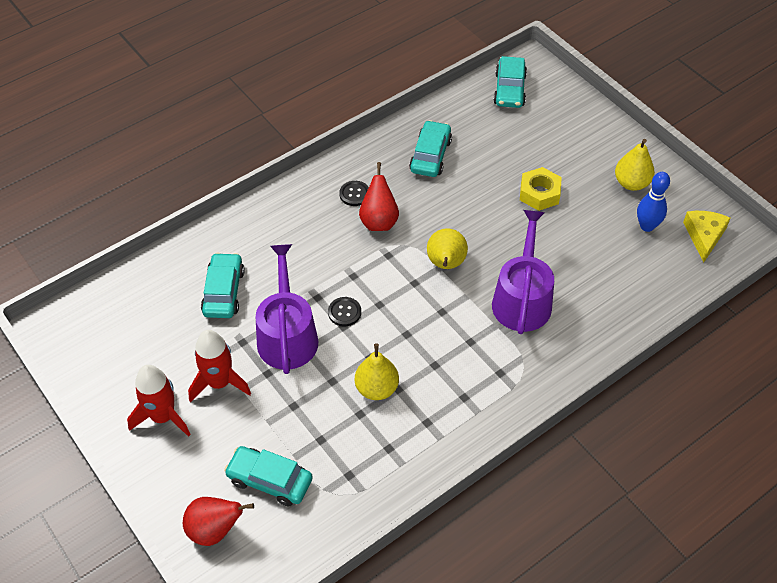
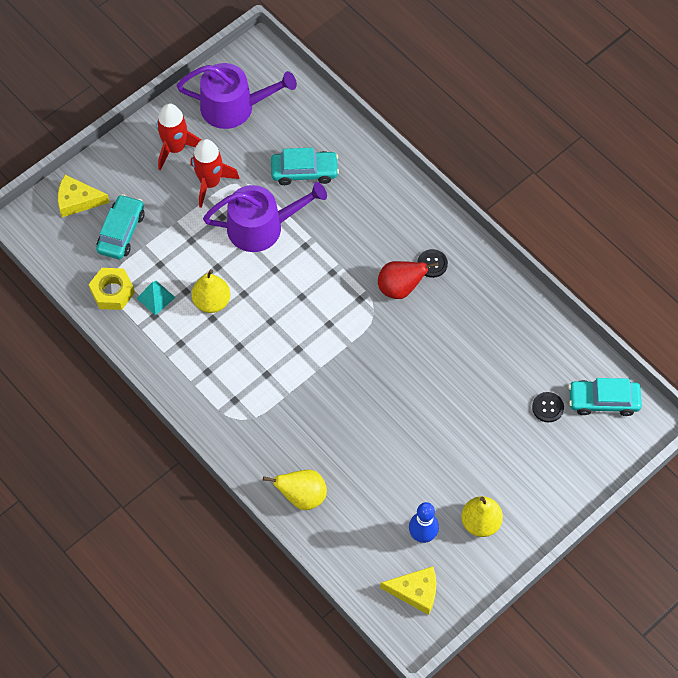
camera: 85 degrees right, 10 degrees up
(215, 530) = (77, 200): red pear -> yellow cheese
(344, 312) = (290, 269): black button -> black button (547, 407)
(365, 445) = (155, 298): none -> turquoise pyramid
(430, 155) = (493, 328): turquoise car -> none
(446, 264) = (353, 349): yellow pear -> yellow pear (302, 496)
(522, 299) = (318, 417): purple watering can -> purple watering can (234, 107)
(539, 193) = (454, 432): yellow nut -> yellow nut (112, 292)

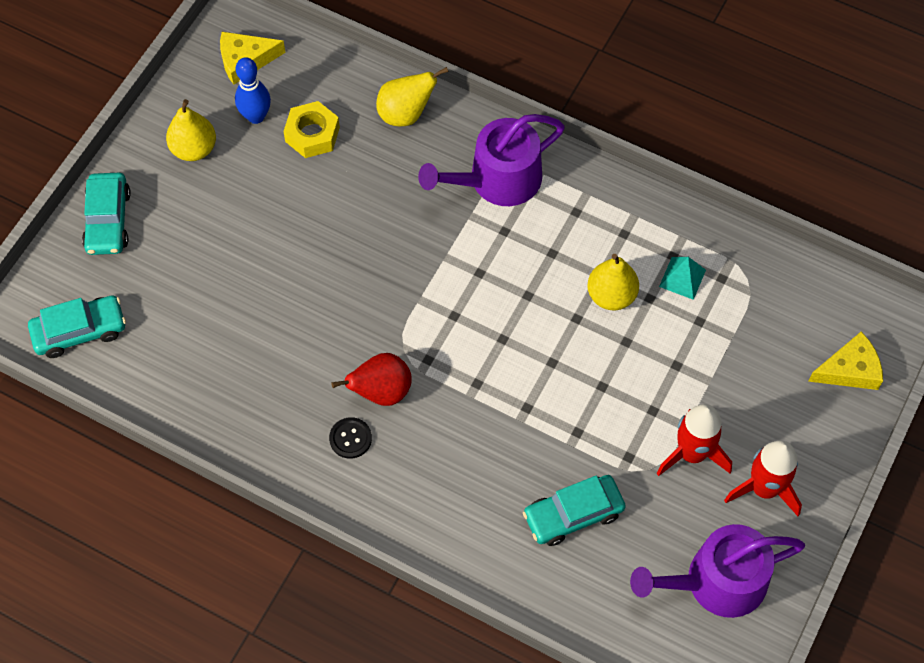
camera: 160 degrees right, 0 degrees up
(112, 292) = (738, 268): yellow nut -> yellow nut (312, 134)
(121, 232) = (770, 346): turquoise car -> turquoise car (108, 220)
(262, 227) = (594, 414): purple watering can -> purple watering can (497, 180)
(547, 407) = (148, 301): black button -> none

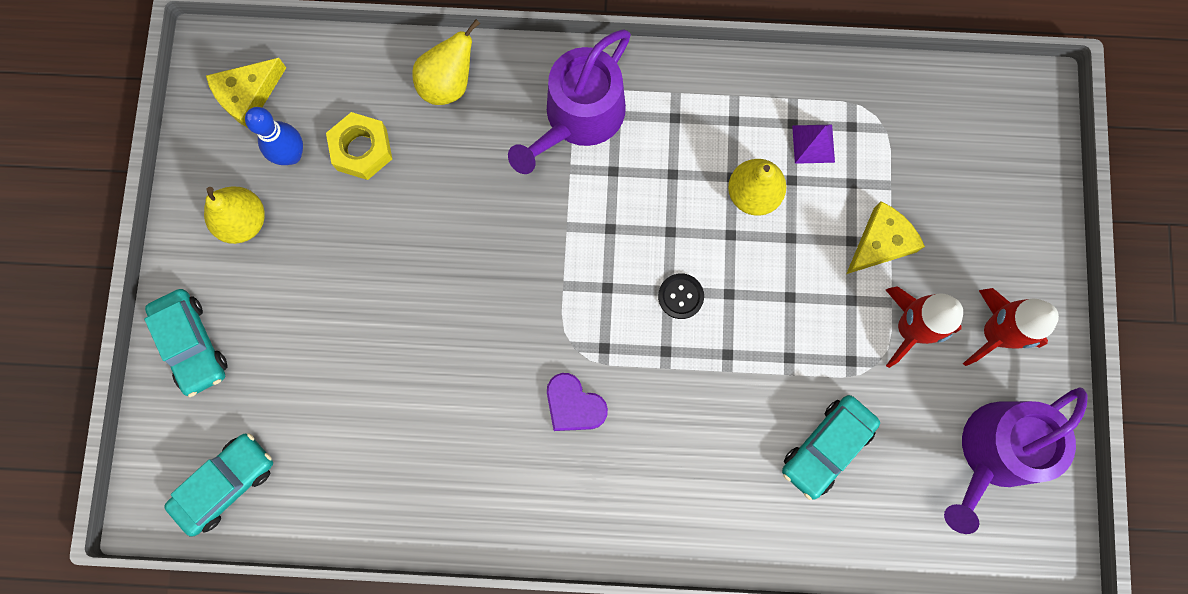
camera: 25 degrees left, 15 degrees up
(350, 438) = (568, 471): black button -> black button (680, 296)
(381, 392) = (574, 405): red pear -> purple heart
(682, 278) = (813, 143): turquoise pyramid -> purple pyramid
(849, 369) = (1017, 169): yellow cheese -> yellow cheese (880, 242)

